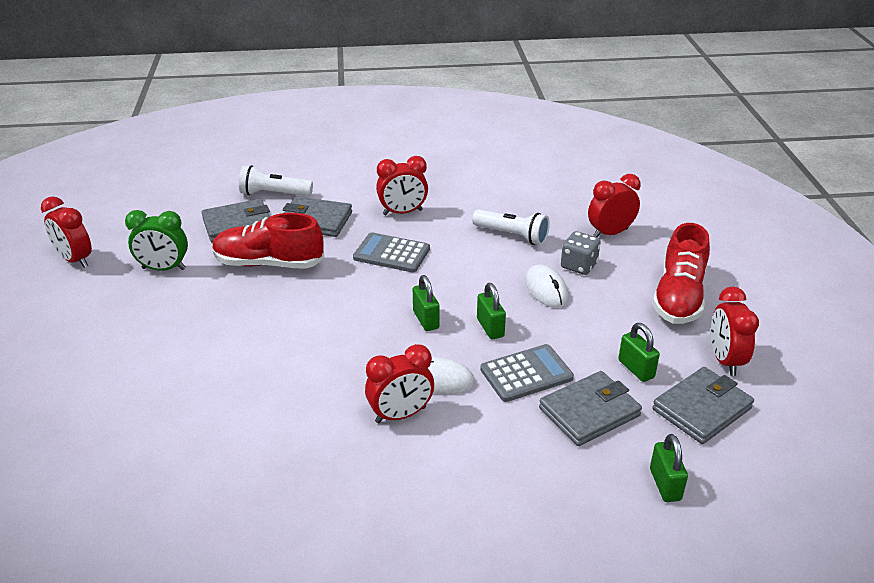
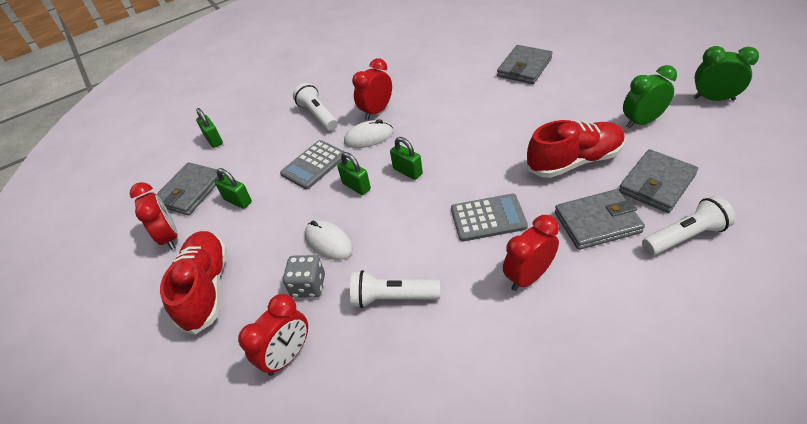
camera: 160 degrees right, 10 degrees up
(75, 260) = (713, 99): red clock -> green clock
(485, 450) = (318, 115): none -> white flashlight
(589, 412) = (264, 159): grey wallet -> grey wallet (524, 67)

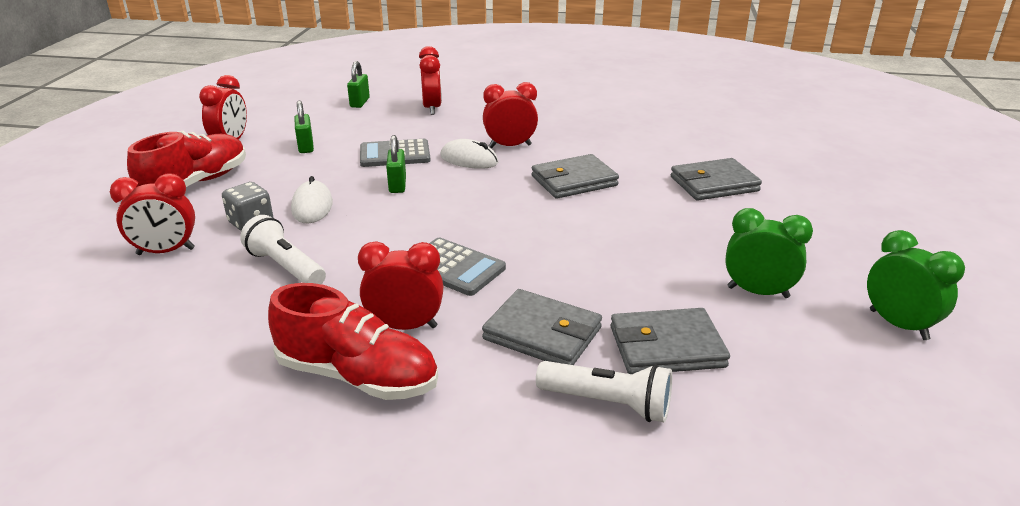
camera: 35 degrees right, 15 degrees down
(190, 191) = (289, 124): grey wallet -> grey wallet (574, 181)
(276, 113) = (432, 108): none -> red clock
(318, 115) = (459, 125): white flashlight -> none
(407, 171) = (454, 198): green padlock -> none
(574, 161) = (615, 278): red shoe -> red shoe (357, 376)

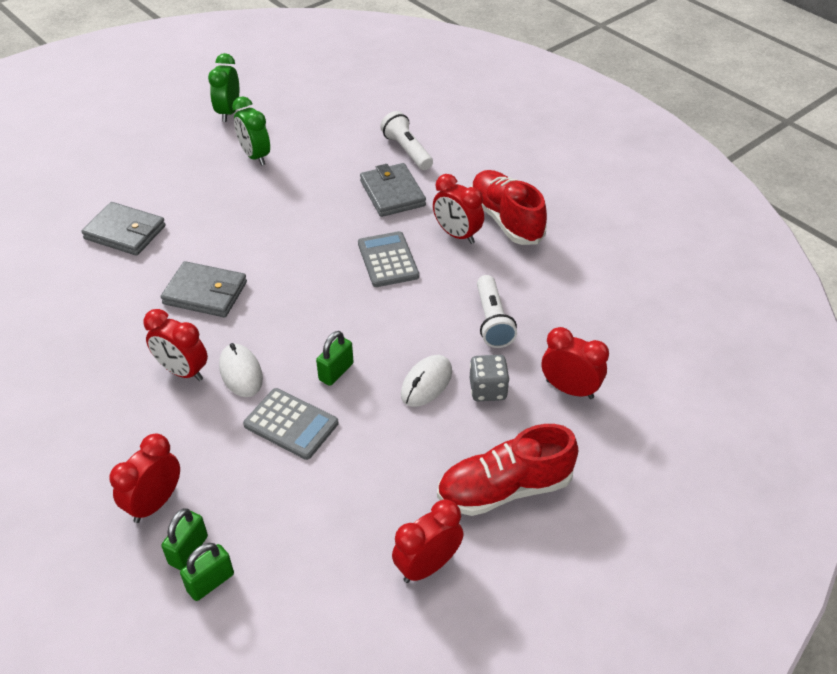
camera: 140 degrees left, 15 degrees up
(306, 146) = (357, 499): green padlock -> green padlock (188, 550)
(666, 347) = (345, 157): grey wallet -> none

